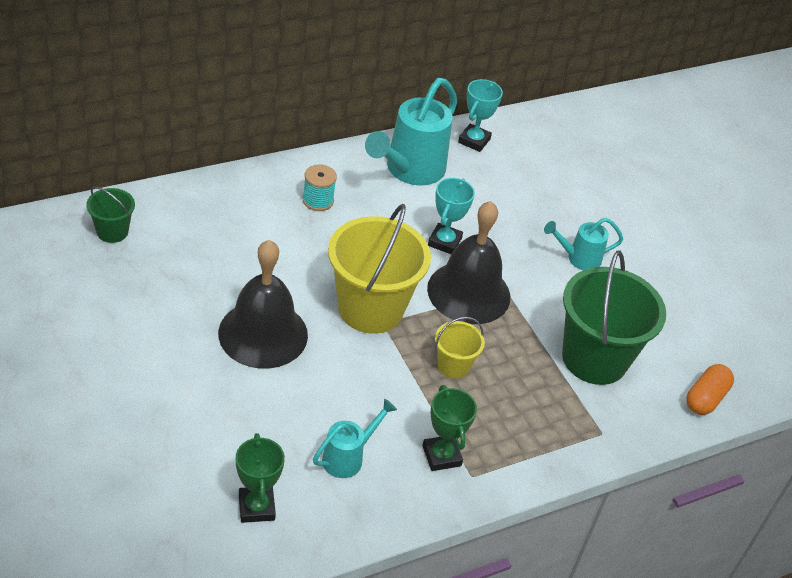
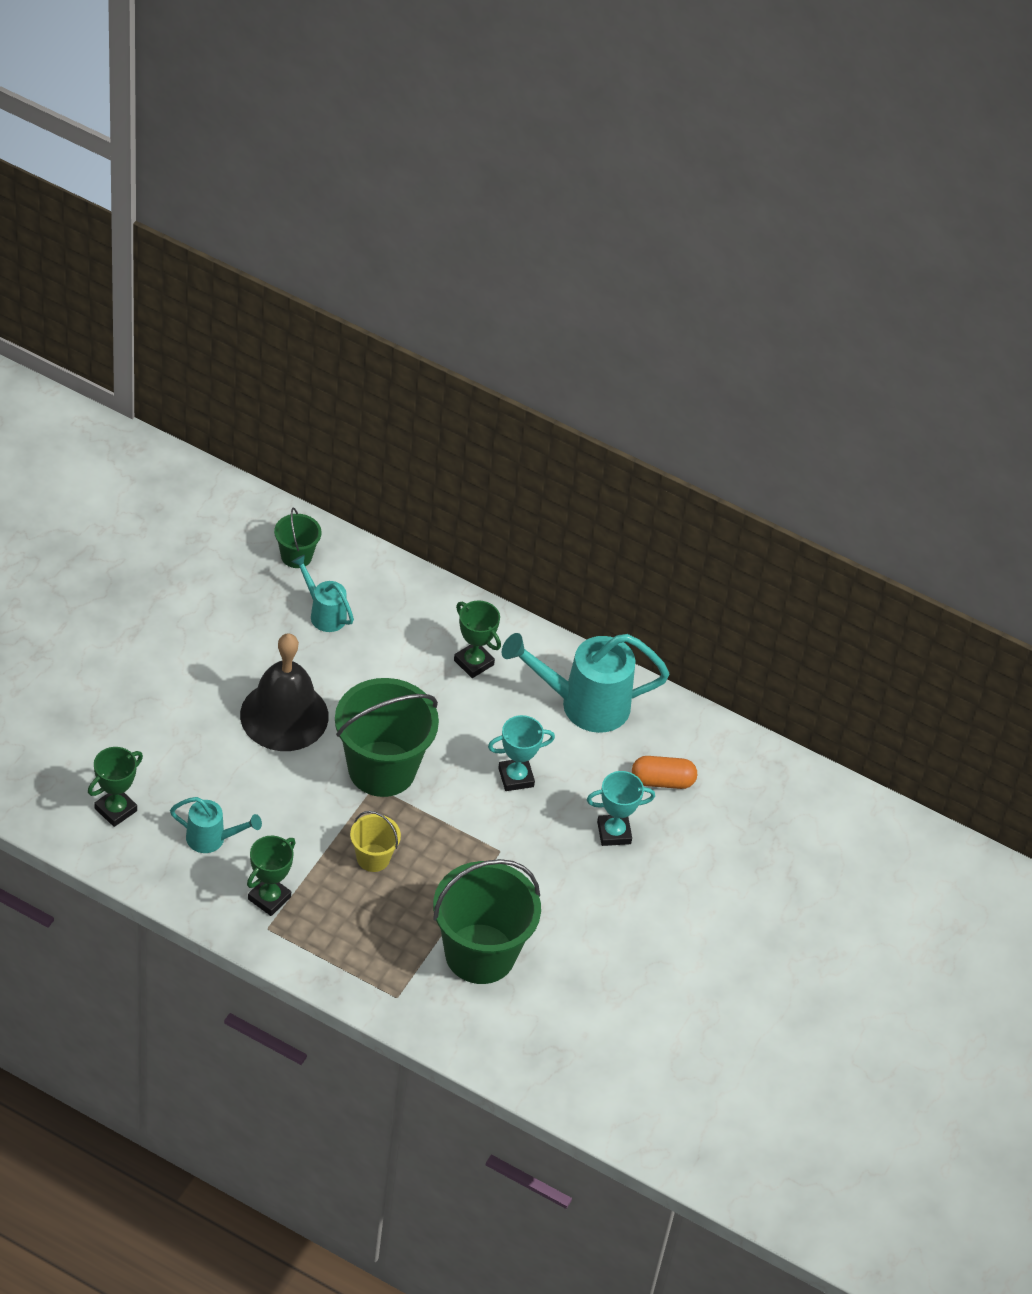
camera: 55 degrees right, 5 degrees up
(318, 200) = (473, 662): turquoise spool -> green trophy
(370, 308) = (382, 769): yellow bucket -> green bucket
(468, 292) = (470, 826): black bell -> none
(474, 141) = (680, 729): turquoise trophy -> turquoise trophy (614, 832)
(578, 258) = (598, 885): turquoise watering can -> turquoise watering can (324, 613)
(705, 398) = (512, 1057): orange capsule -> orange capsule (662, 781)

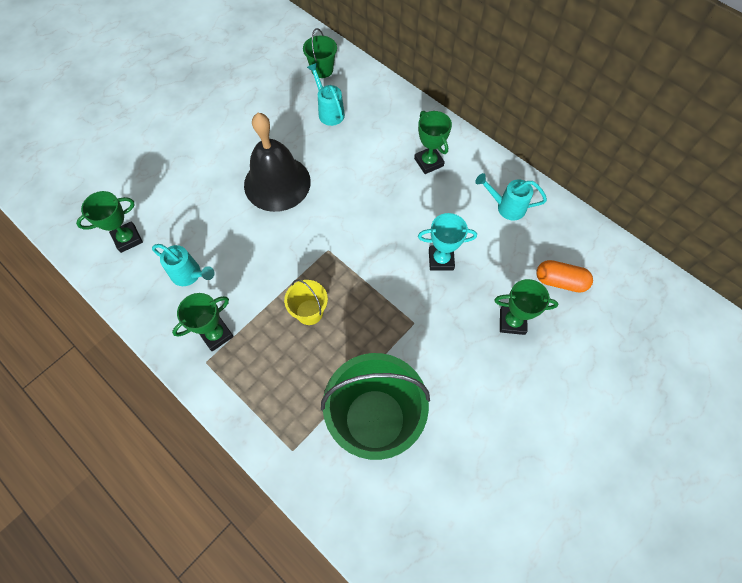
camera: 20 degrees right, 15 degrees up
(382, 769) = (337, 236): green bucket -> none
(583, 704) = (506, 207): turquoise watering can -> turquoise watering can, size x0.54
(614, 832) = (512, 321): turquoise trophy -> green trophy

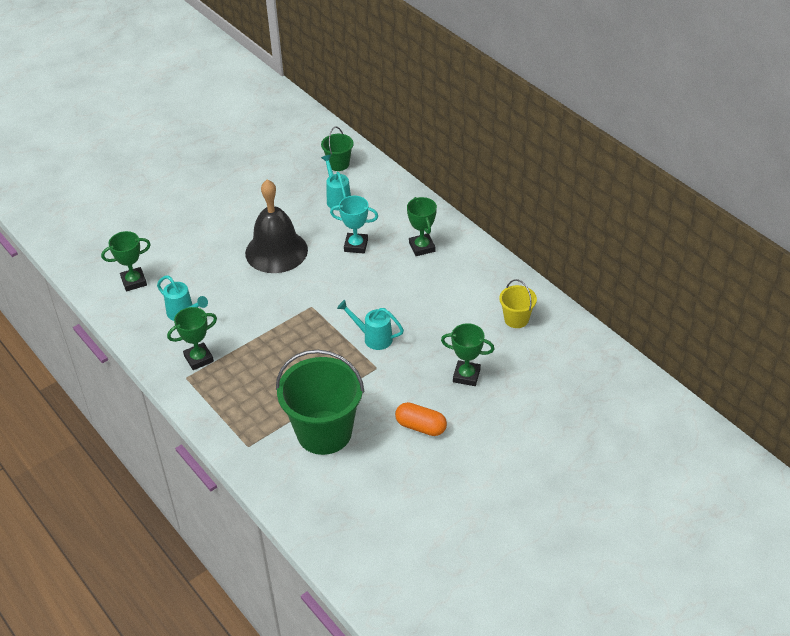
camera: 10 degrees right, 20 degrees down
(309, 312) = (284, 350): yellow bucket -> yellow bucket (516, 319)
(441, 260) = (413, 323): turquoise trophy -> turquoise trophy (356, 245)
(506, 207) = (486, 288): turquoise watering can -> turquoise watering can (373, 338)
(560, 281) = (520, 350): orange capsule -> orange capsule (421, 426)

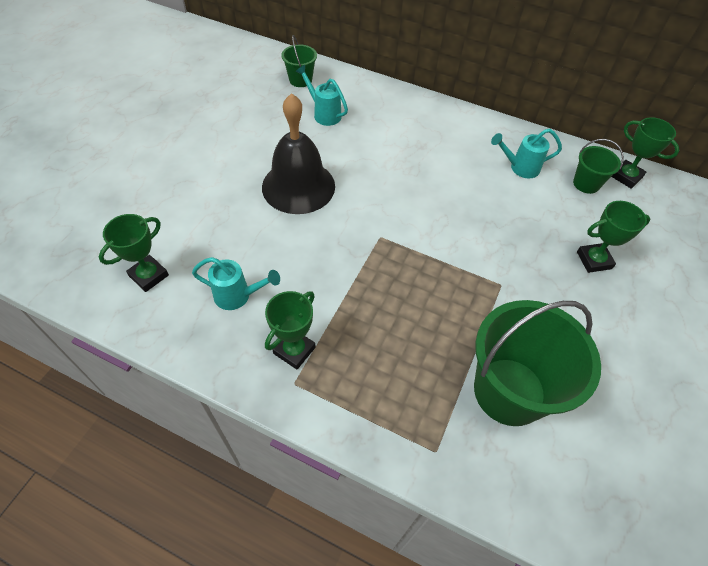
camera: 30 degrees left, 10 degrees up
(356, 245) = (377, 156): turquoise trophy -> none
(373, 338) = (471, 251): turquoise watering can -> turquoise watering can (520, 168)
(421, 426) = (601, 339): orange capsule -> none
(422, 247) = (442, 139): green trophy -> green trophy (626, 177)
(516, 319) = (586, 184): yellow bucket -> green bucket

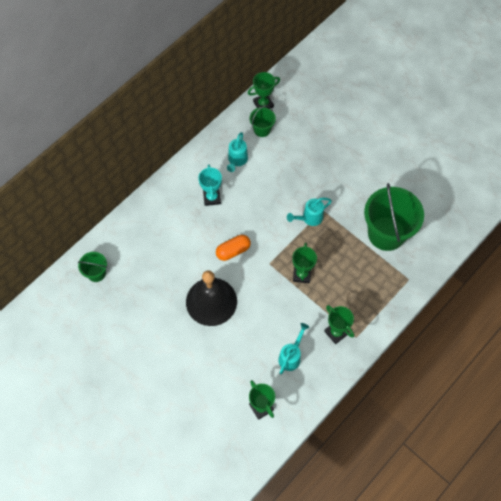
camera: 70 degrees left, 10 degrees up
(324, 114) = (142, 266): turquoise watering can -> turquoise watering can (309, 218)
(382, 192) = (233, 251): none -> orange capsule
(450, 155) = (212, 198): none -> turquoise trophy
(594, 260) = (319, 154): green trophy -> green trophy (301, 274)

